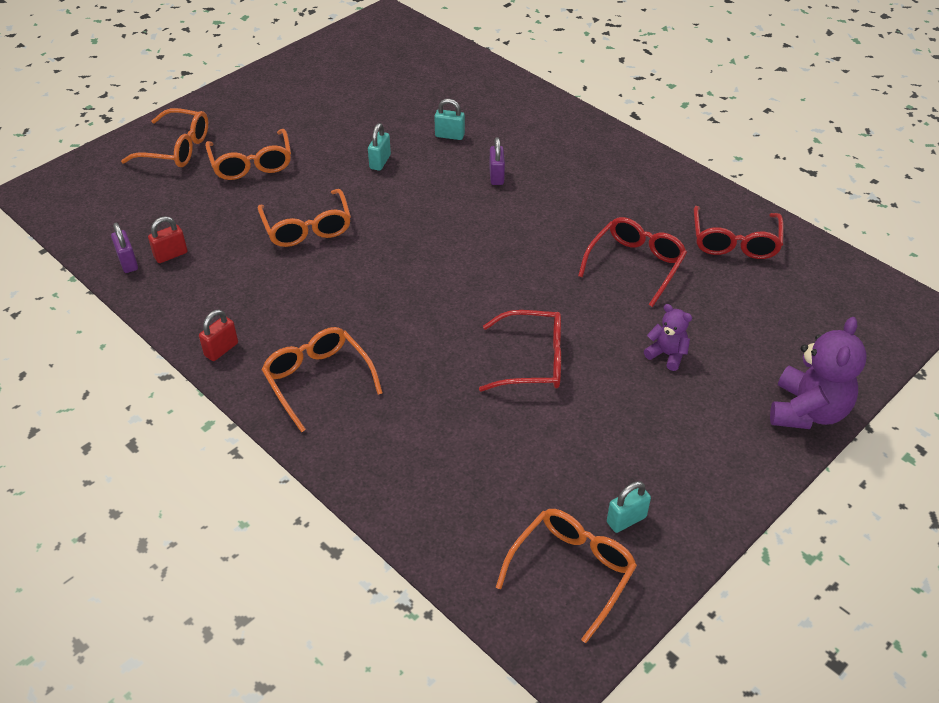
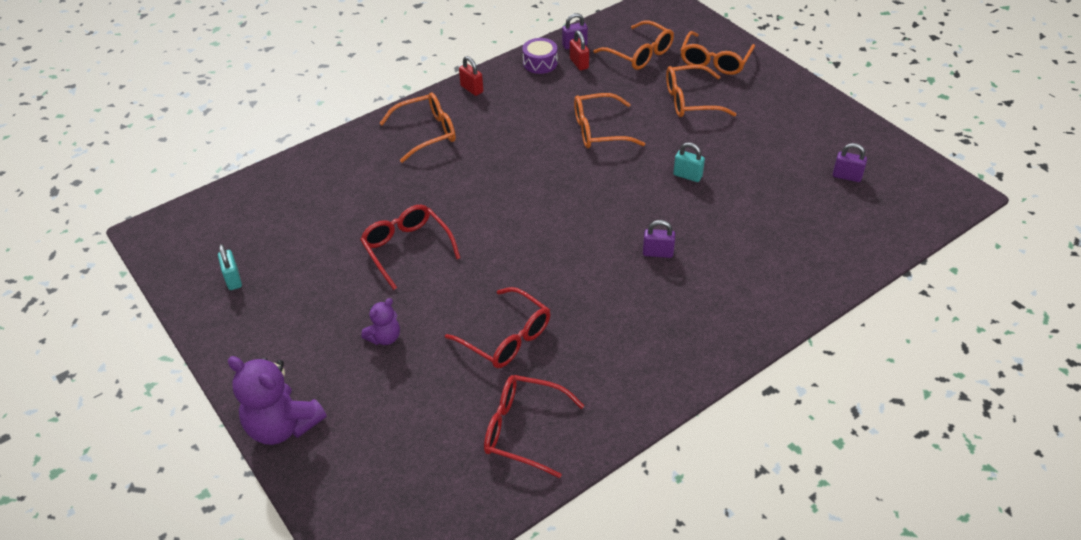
camera: 100 degrees right, 0 degrees up
(166, 290) = (540, 63): none -> purple drum
(370, 70) = (846, 176): none -> purple padlock
(449, 135) = (728, 225): turquoise padlock -> none
(533, 361) = (407, 248): red glasses -> red glasses turned 135 degrees clockwise
(572, 571) = (207, 244): orange glasses -> orange glasses (640, 54)

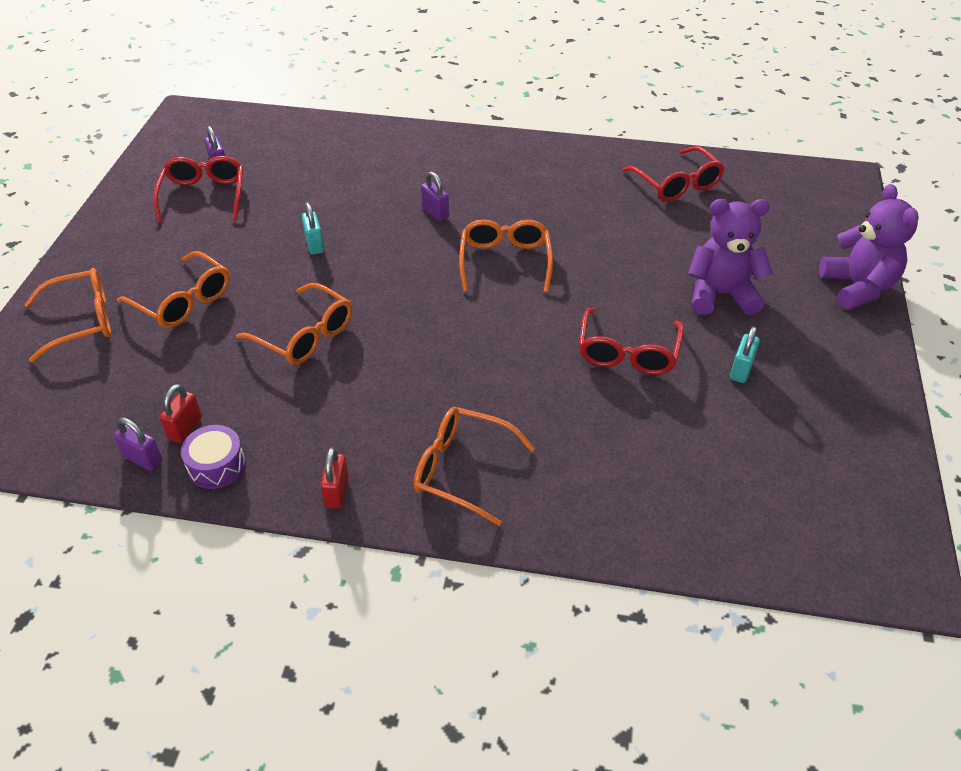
camera: 135 degrees left, 0 degrees up
(233, 279) = (830, 441): turquoise padlock -> turquoise padlock (741, 370)
(384, 337) = (721, 295): purple teddy bear -> purple teddy bear, size x1.86
(507, 338) = (624, 235): red glasses -> red glasses (204, 195)
(640, 54) = (116, 388): orange glasses -> orange glasses (505, 261)

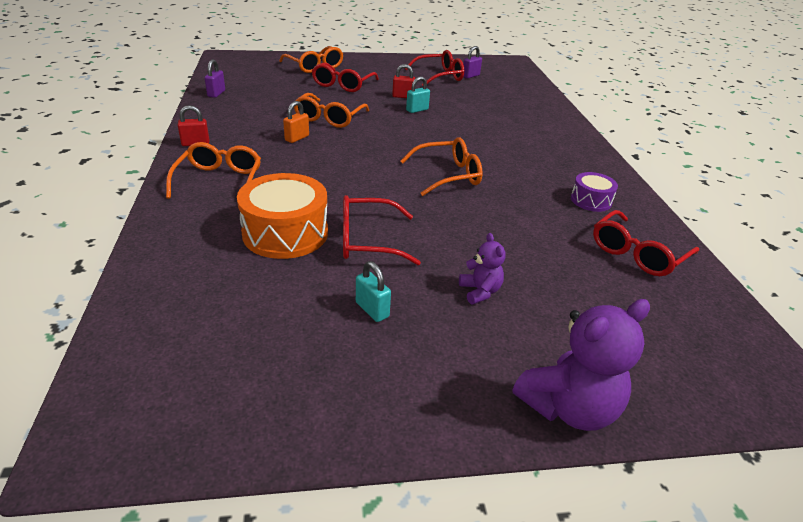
camera: 70 degrees right, 10 degrees down
(183, 301) = (342, 85): orange glasses -> red glasses
(185, 428) = (241, 99): red padlock -> red padlock (403, 96)
(216, 465) = (214, 110): purple drum -> purple drum (591, 200)
(359, 378) = (297, 138): none -> orange padlock
(435, 213) = (484, 143): purple padlock -> none
(601, 416) = (285, 233): none -> orange drum
(721, 295) = (480, 291): purple teddy bear -> purple teddy bear, size x0.54
(741, 370) = (372, 310): turquoise padlock -> turquoise padlock turned 45 degrees clockwise

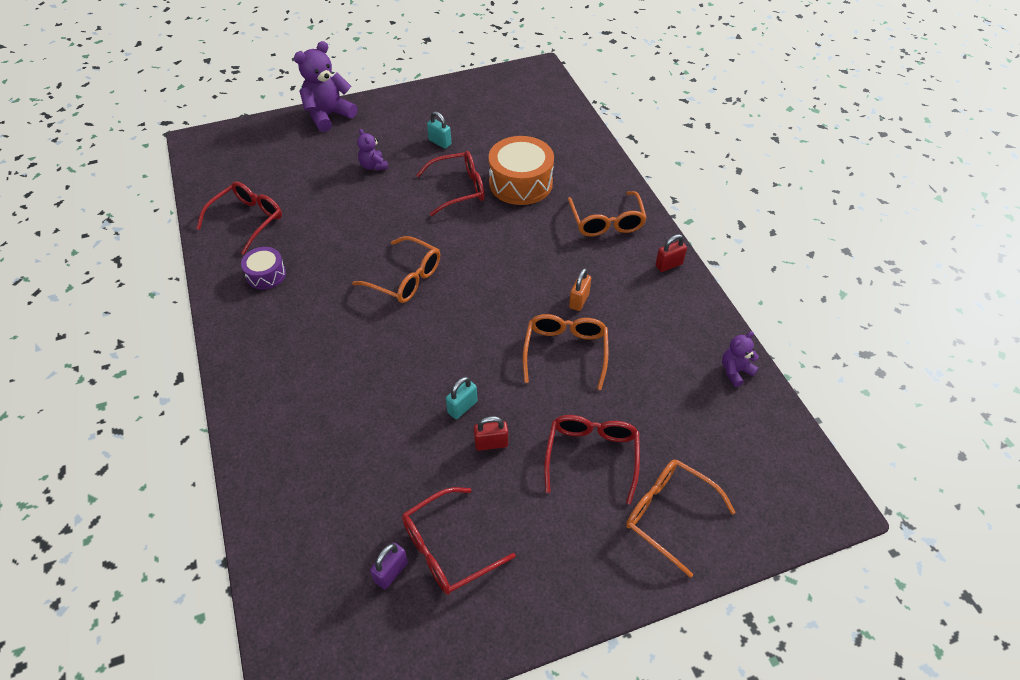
camera: 170 degrees right, 15 degrees up
(216, 93) = (735, 371): purple padlock -> purple teddy bear
(448, 175) = (405, 278): orange glasses -> orange glasses turned 120 degrees counterclockwise

